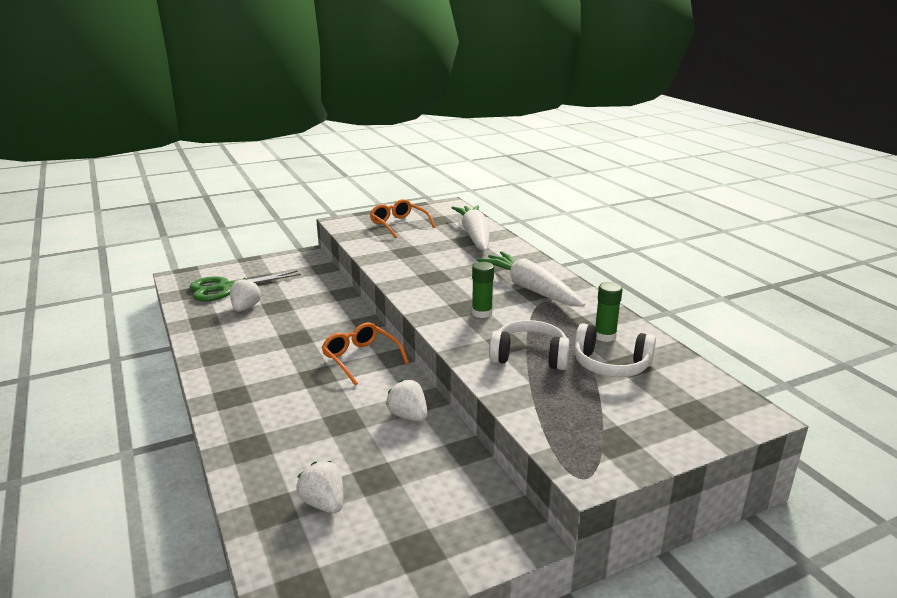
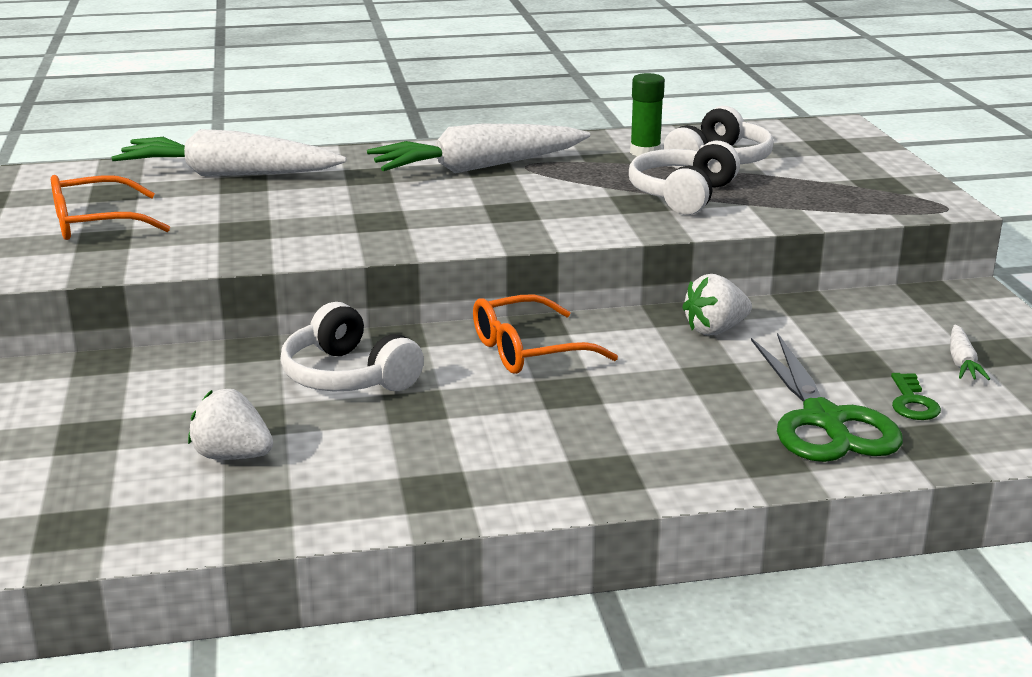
camera: 75 degrees left, 0 degrees up
(226, 288) = (95, 481): green scissors -> green scissors (823, 420)
(321, 318) = (348, 376): none -> white headphones
(324, 503) = (912, 402): white strawberry -> green key
(393, 529) = (962, 362): none -> white carrot
(482, 313) = (538, 204): green glue stick -> none

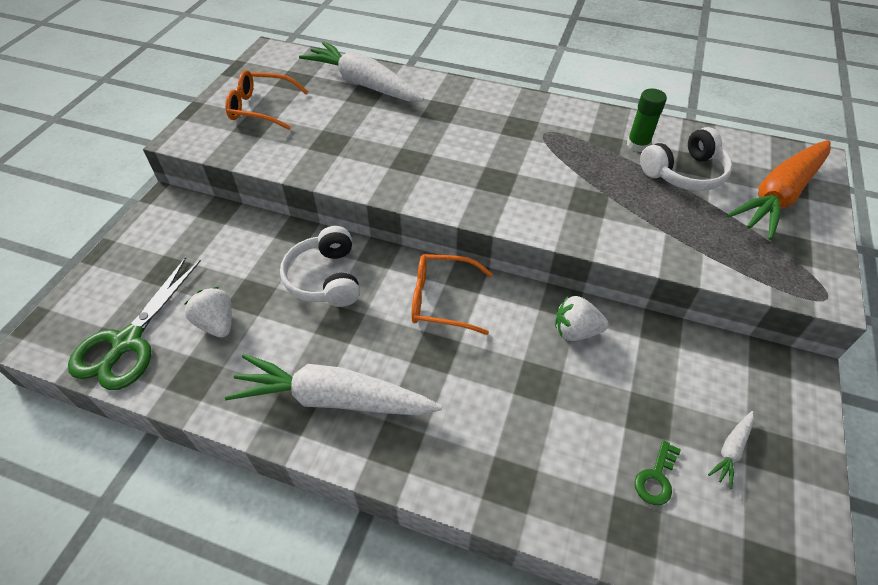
camera: 30 degrees right, 25 degrees up
(478, 168) = (512, 125): white carrot -> white carrot (334, 399)
(682, 195) = (626, 204): white headphones -> none
(823, 420) = (576, 465): green scissors -> green scissors (127, 342)
(832, 155) = (779, 196): none -> orange carrot

